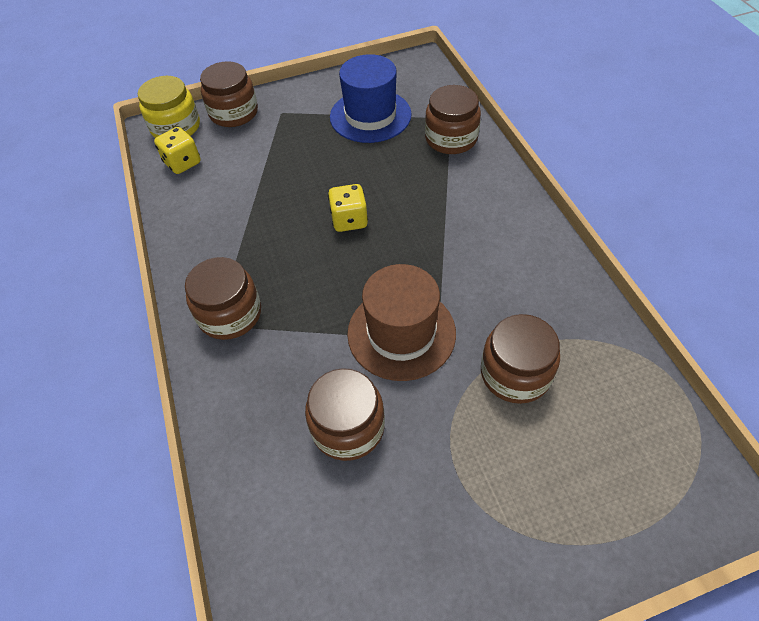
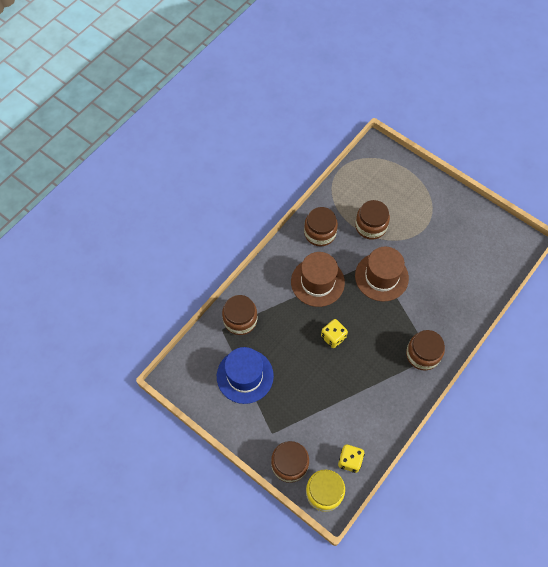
camera: 125 degrees left, 10 degrees up
(348, 427) = (436, 273): brown jar -> brown jar (320, 233)
(451, 243) = (317, 282): none -> brown hat

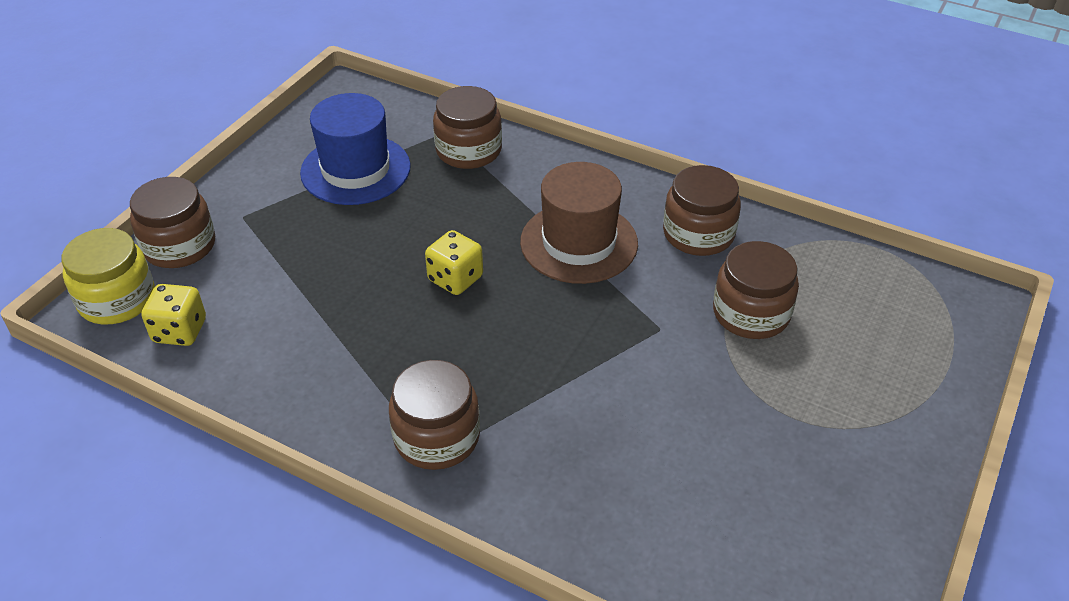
camera: 80 degrees right, 20 degrees down
(381, 277) = (623, 344): brown hat -> none

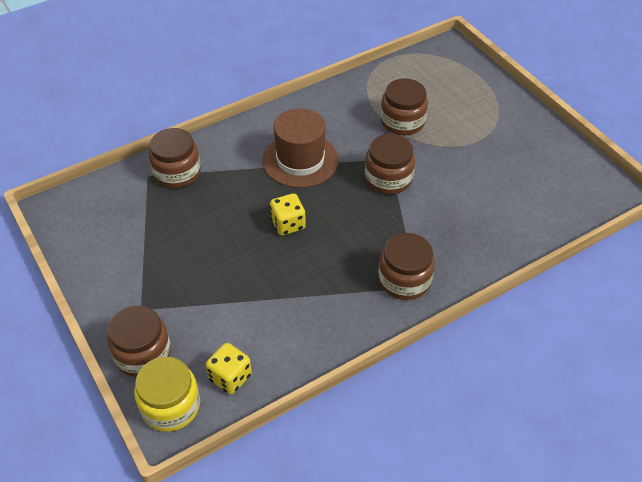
camera: 60 degrees left, 5 degrees up
(355, 170) = (145, 233): blue hat -> none
(698, 234) = (331, 112): brown jar -> brown jar (388, 178)

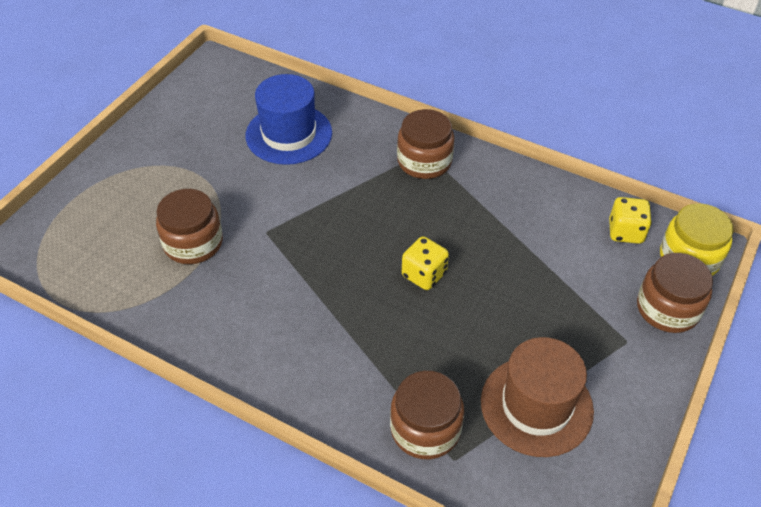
camera: 120 degrees left, 0 degrees up
(300, 160) = (319, 310): brown hat -> brown hat (536, 406)
(388, 178) = (298, 220): brown jar -> none
(490, 207) = (289, 134): none -> blue hat

